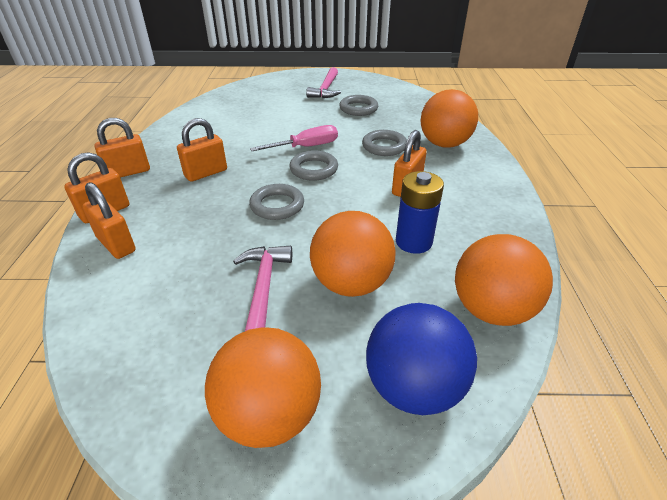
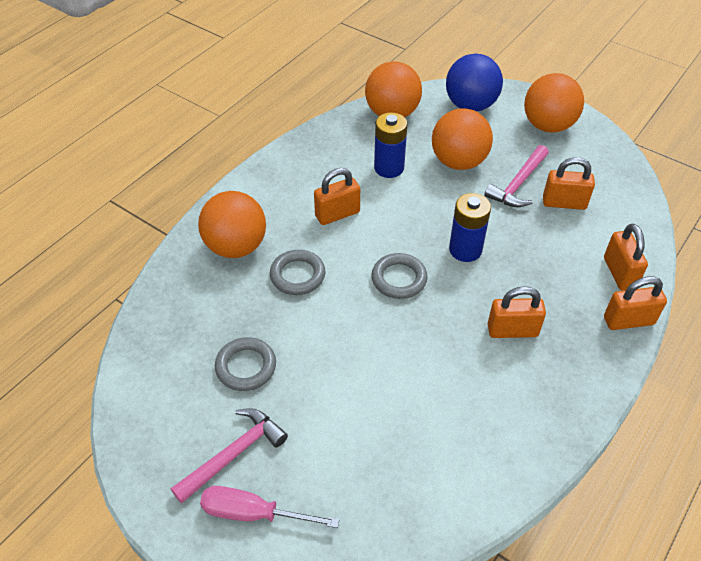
camera: 145 degrees left, 10 degrees up
(128, 172) = (599, 378): orange padlock -> orange padlock (564, 203)
(277, 205) = (465, 250): grey ring -> blue battery
(306, 147) = (379, 319): pink screwdriver -> pink screwdriver (253, 513)

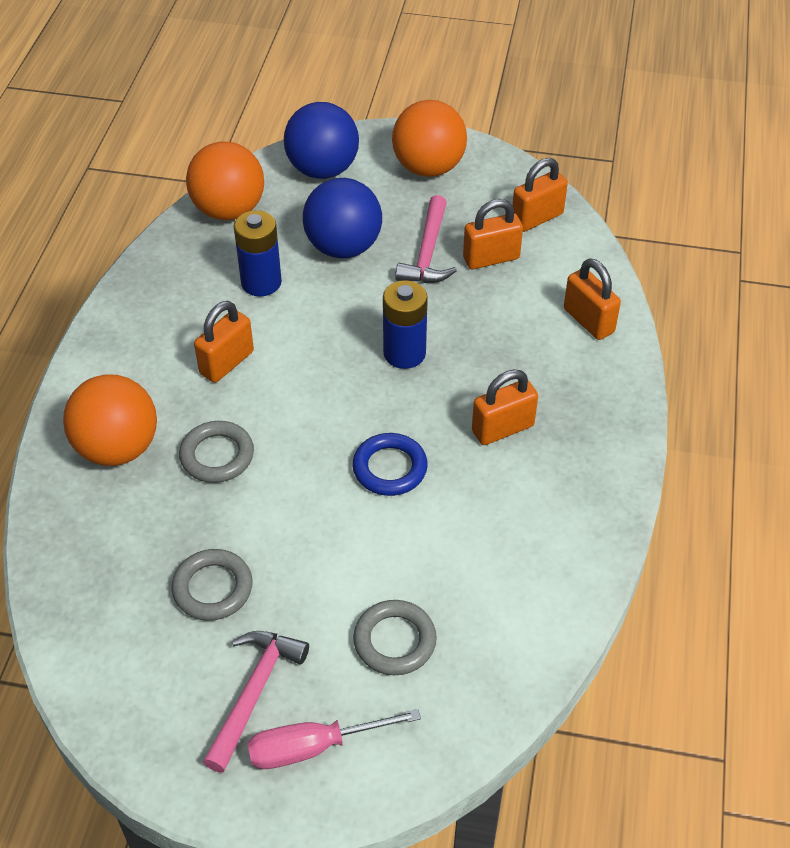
camera: 25 degrees left, 0 degrees up
(399, 279) = (343, 416): grey ring -> grey ring (394, 641)
(413, 328) = (390, 468): none -> blue ring
(458, 162) = (343, 247): orange ball -> blue ball
(628, 321) = (621, 371): orange padlock -> orange padlock (537, 218)

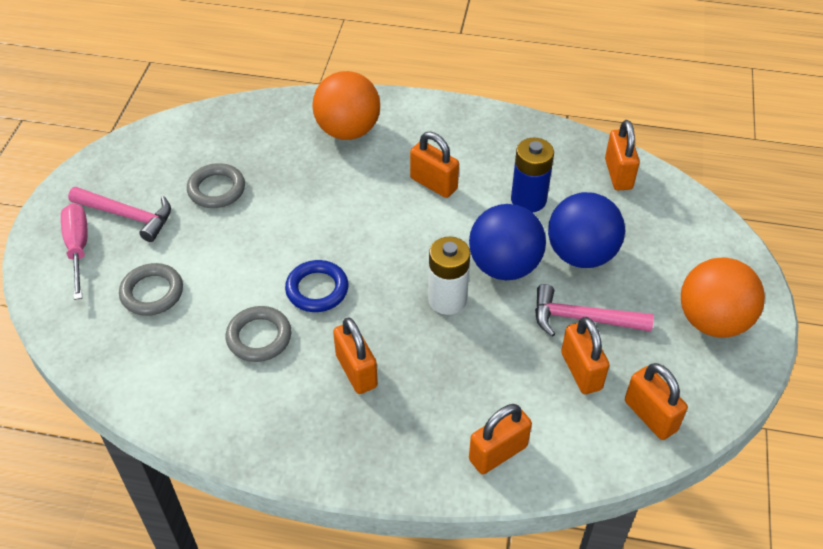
camera: 90 degrees right, 0 degrees up
(217, 455) = (337, 184): grey ring -> grey ring (259, 337)
(229, 210) = (618, 174): orange ball -> orange padlock
(323, 170) = (689, 237): blue ball -> blue ball (504, 266)
(404, 353) = (447, 300): blue battery -> white battery

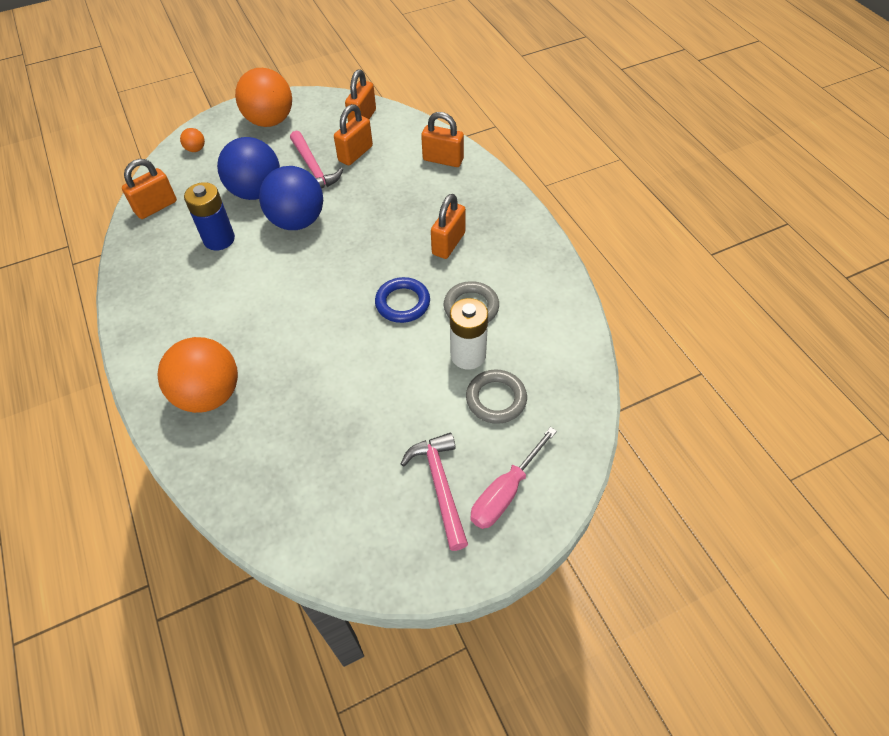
camera: 125 degrees left, 5 degrees up
(216, 189) = (355, 441): grey ring -> none
(433, 184) = (239, 299): orange padlock -> none
(447, 300) = (351, 233): white battery -> white battery (468, 355)
(700, 235) = (196, 149): none -> orange ball

